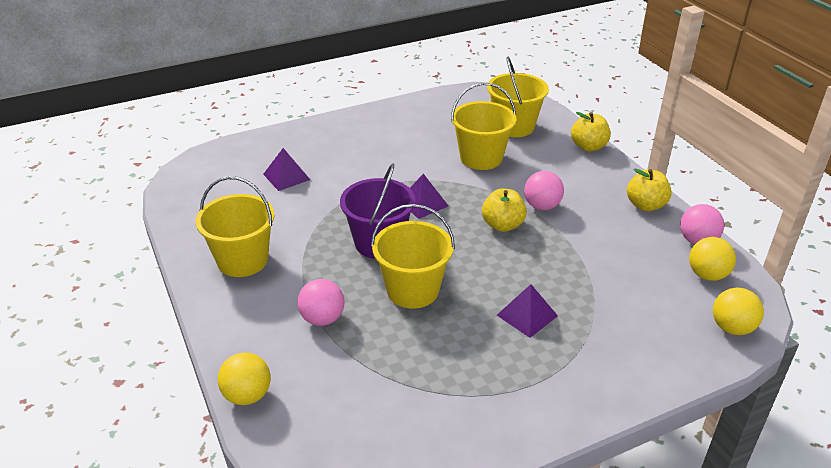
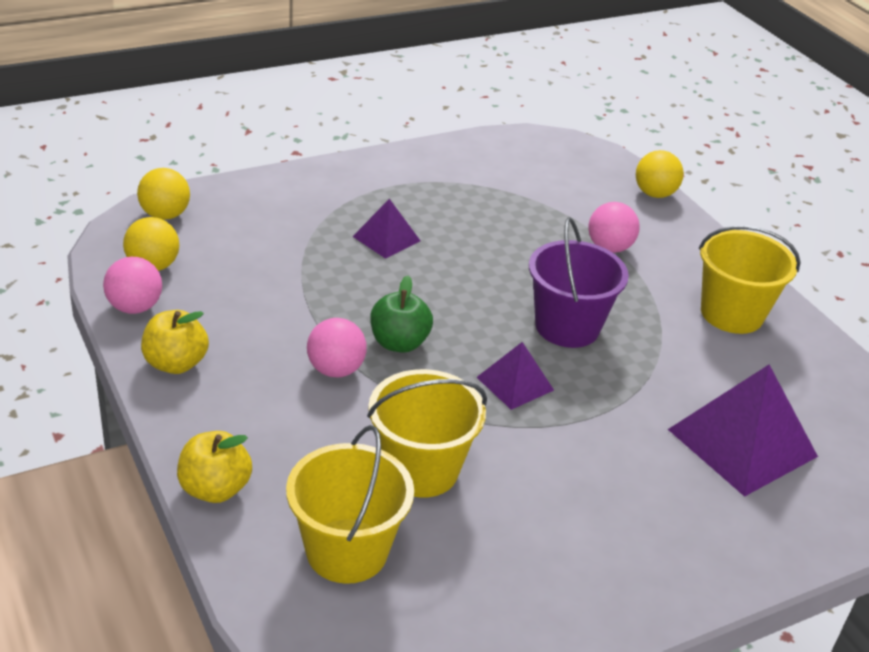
camera: 175 degrees right, 0 degrees up
(286, 177) = (742, 442): purple pyramid -> purple pyramid, size x1.84
(412, 290) = (515, 269): yellow bucket -> none
(502, 225) = (399, 343): yellow apple -> green apple

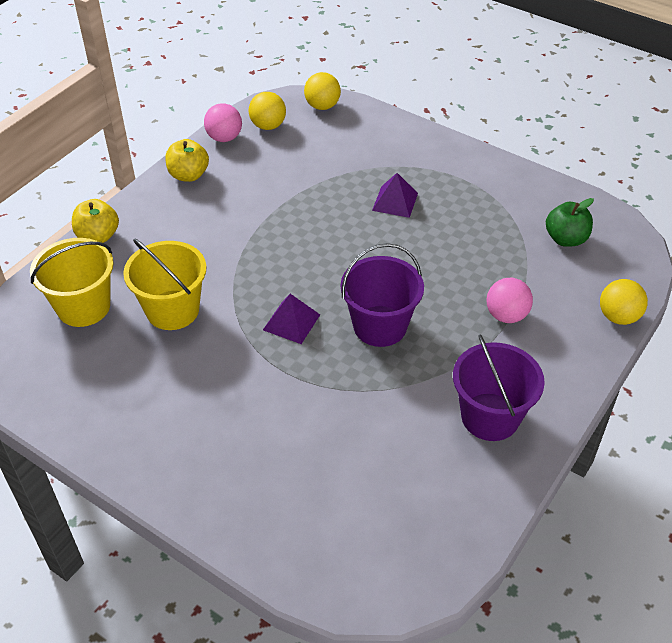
camera: 65 degrees right, 10 degrees up
(335, 370) = (236, 237): pink ball -> none
(399, 343) = (286, 253): green apple -> green apple (565, 239)
(731, 313) = (490, 417): yellow bucket -> purple bucket
(742, 442) = (326, 468): purple pyramid -> none

